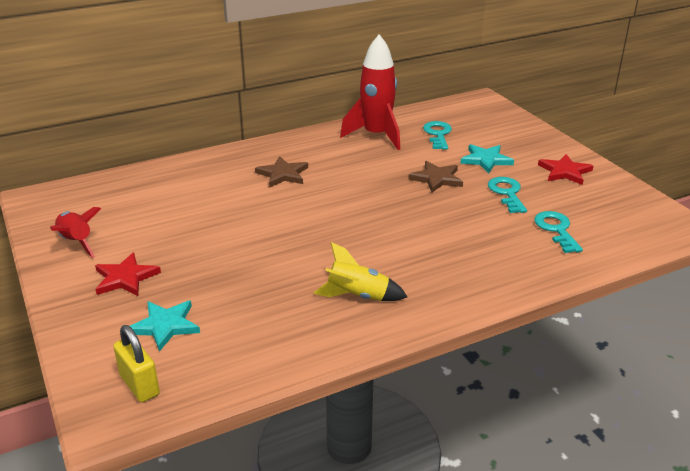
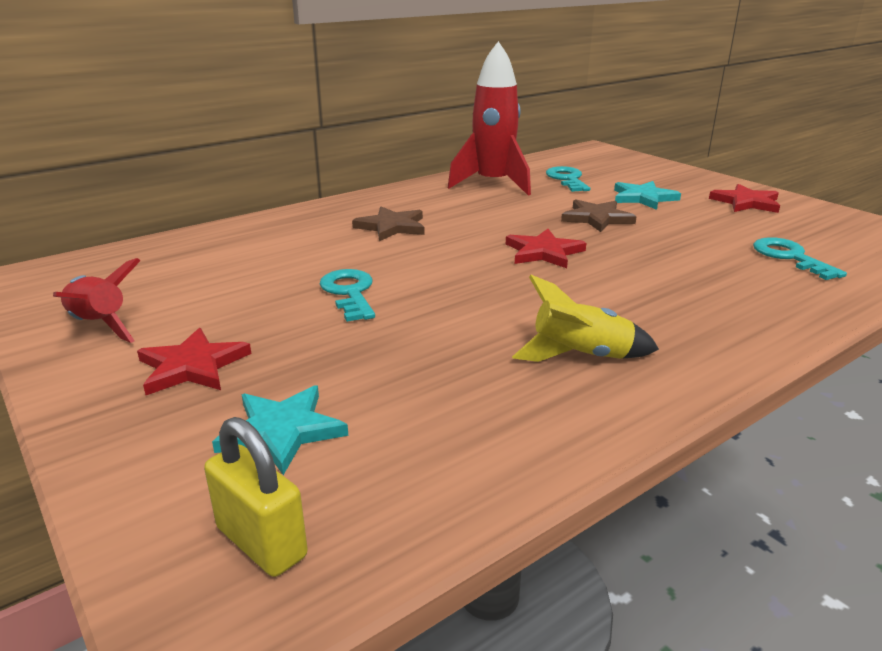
camera: 10 degrees left, 5 degrees down
(379, 208) = (544, 252): none -> red star
(507, 193) = (695, 226): turquoise key -> turquoise key (349, 293)

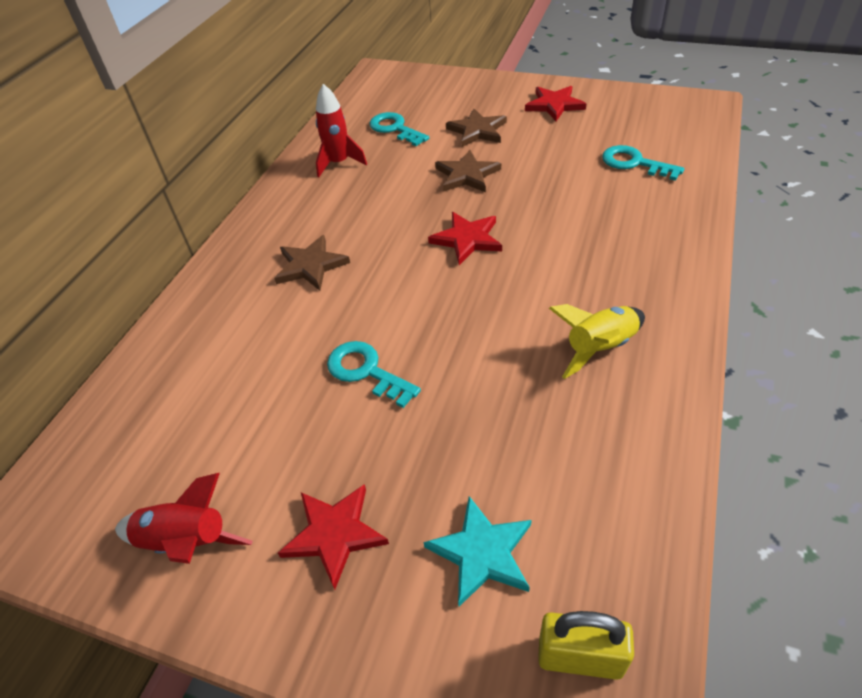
camera: 30 degrees left, 20 degrees up
(493, 184) = (339, 163): red rocket -> red rocket, size x0.61
(643, 198) = (477, 131): turquoise star -> brown star

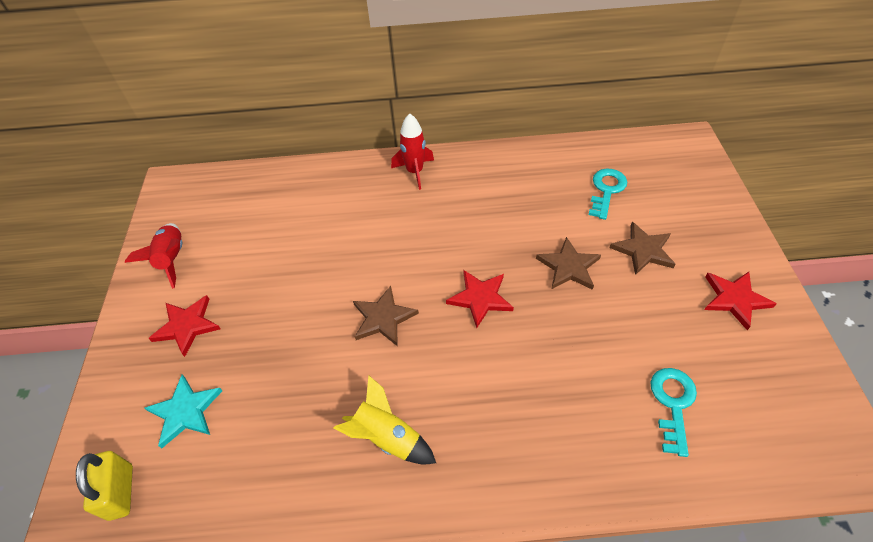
camera: 65 degrees right, 5 degrees up
(310, 265) = (406, 213): brown star -> brown star (383, 318)
(339, 163) = (535, 175): red rocket -> red rocket (415, 172)
(366, 371) = (316, 289): turquoise key -> none

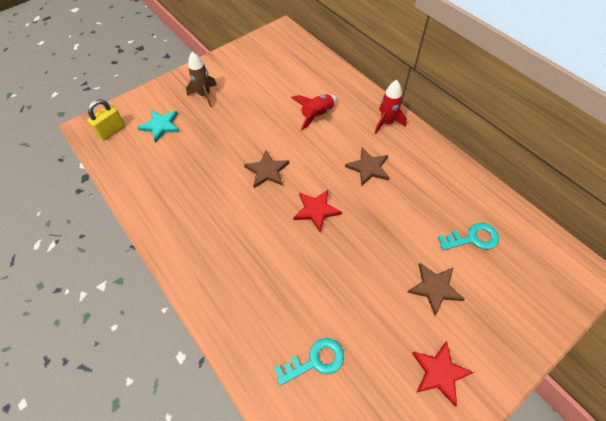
camera: 55 degrees right, 5 degrees up
(172, 259) = (238, 63): red rocket -> red rocket (317, 115)
(187, 326) = (205, 95): red star -> brown rocket
(387, 437) = (197, 215): yellow rocket -> none
(568, 267) = (380, 247): brown star -> brown star (368, 168)

